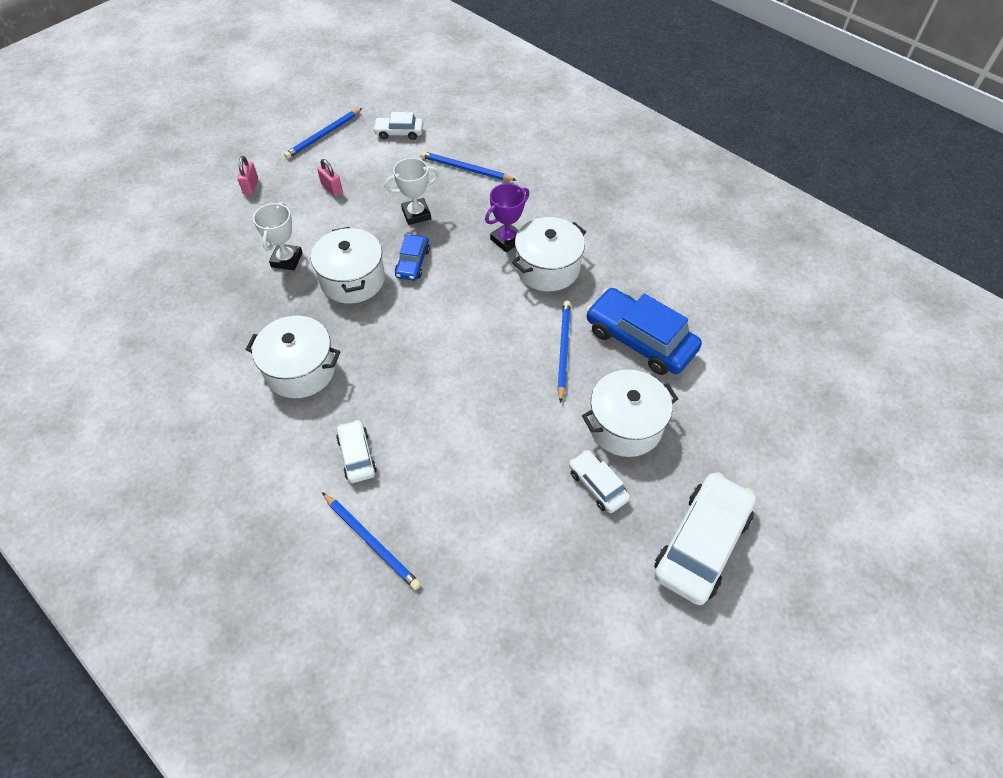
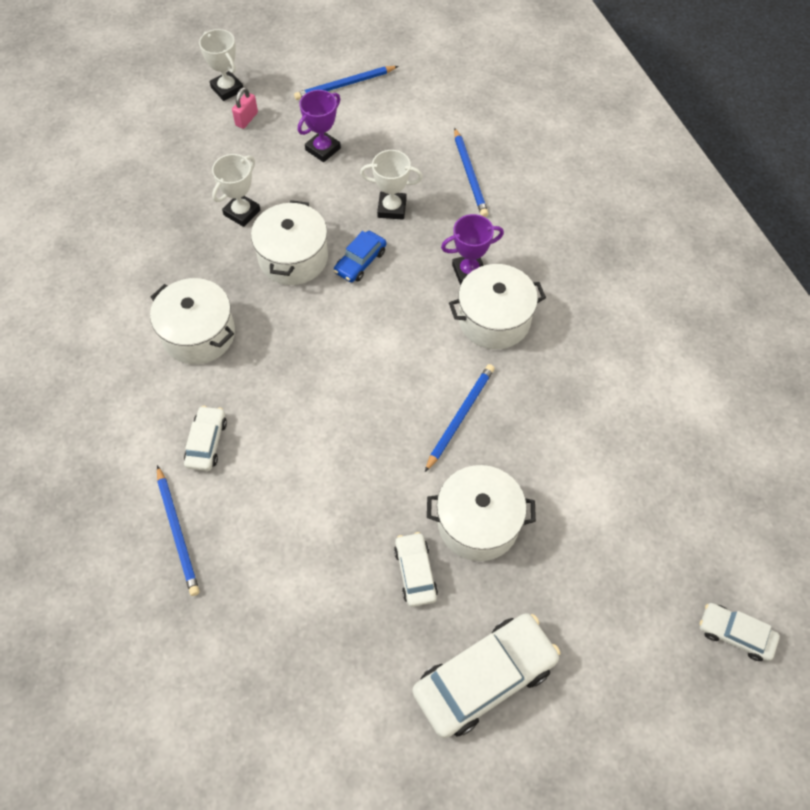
camera: 25 degrees right, 5 degrees up
(220, 169) = (227, 89): none -> white trophy
(332, 188) = (323, 149): pink padlock -> purple trophy
(399, 132) = (423, 107): white car -> white car (735, 634)
(466, 169) = (470, 174): blue pencil -> blue pencil turned 150 degrees counterclockwise
(640, 340) = (546, 438): blue car -> none

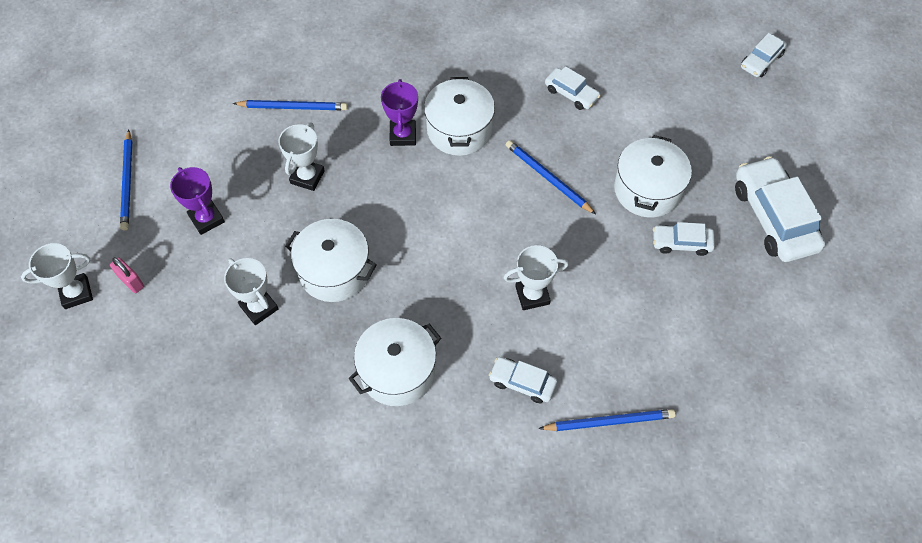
camera: 75 degrees left, 0 degrees up
(308, 431) = (532, 295): none -> white trophy
(360, 262) = (360, 216): blue car -> none
(587, 417) = (571, 93): none -> white car

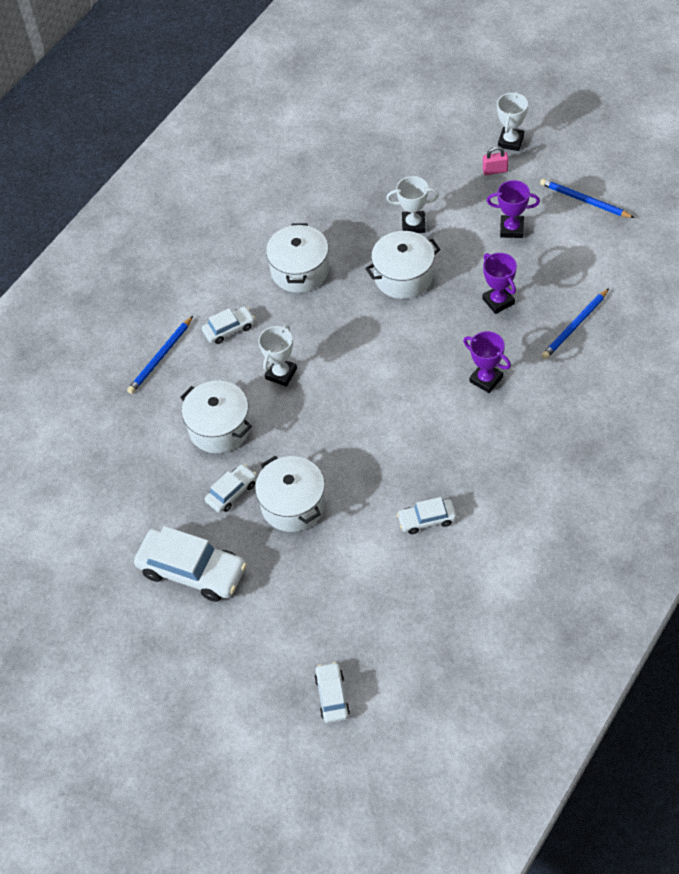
camera: 135 degrees right, 5 degrees down
(307, 177) = (498, 301): white trophy -> purple trophy
(459, 130) = (459, 418): white pot -> white pot (219, 428)
(548, 178) = (362, 447): blue pencil -> none

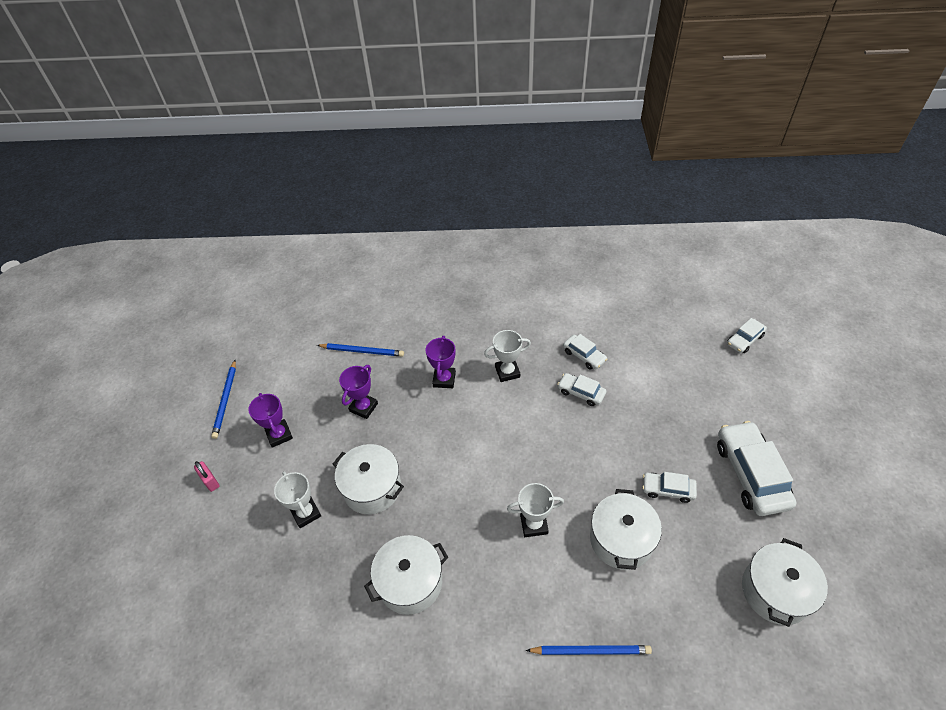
camera: 125 degrees left, 5 degrees down
(229, 329) = (516, 604): white car -> white car (581, 392)
(293, 504) = (641, 440): white pot -> white pot (775, 591)
(510, 141) = (166, 487): white trophy -> white trophy (507, 372)

